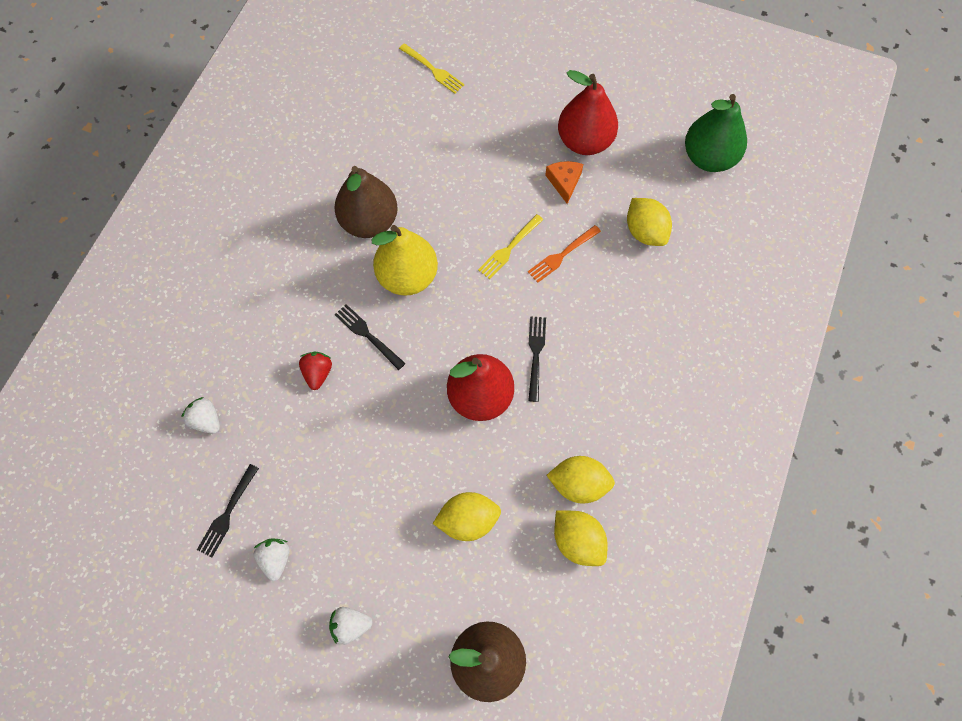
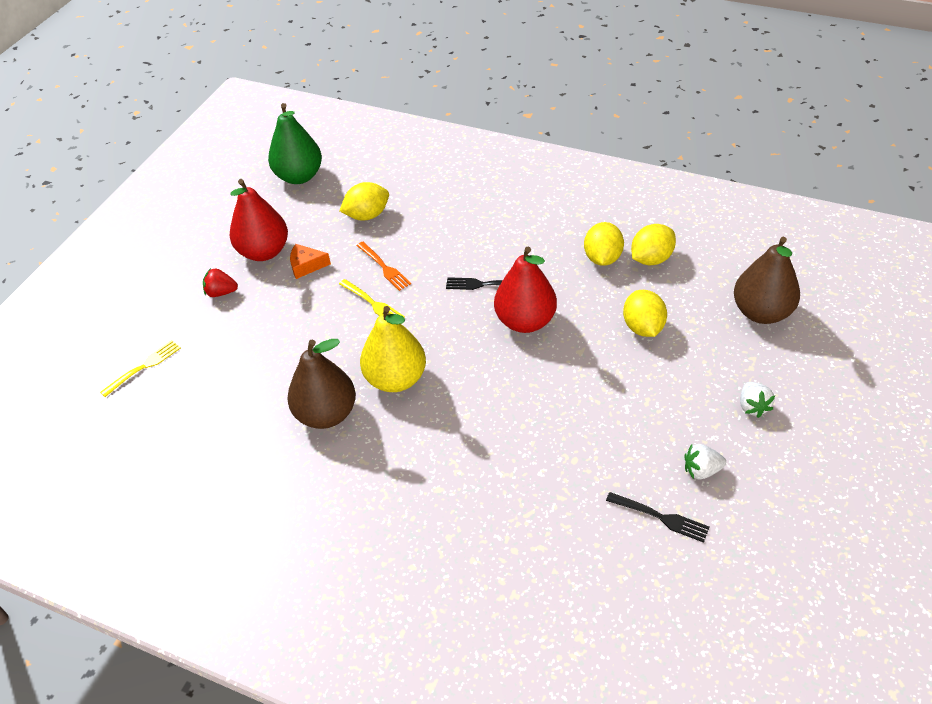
camera: 85 degrees left, 20 degrees down
(206, 420) = (559, 549): white strawberry -> none
(318, 373) = (502, 448): red strawberry -> red strawberry (221, 292)
(368, 335) = (460, 408): black fork -> none

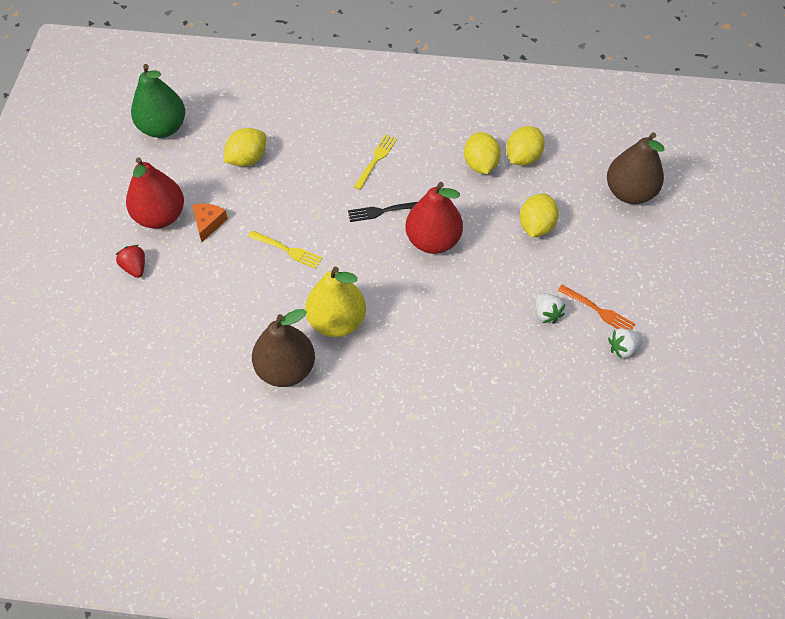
camera: 20 degrees left, 10 degrees up
(144, 367) = (89, 360): yellow fork -> yellow fork (376, 160)
(221, 292) = (135, 267): red strawberry -> red strawberry turned 75 degrees clockwise
(306, 266) = (208, 223): orange cheese -> orange cheese turned 120 degrees clockwise
(384, 267) = (284, 211): orange fork -> orange fork (598, 310)
(643, 327) = (536, 226): yellow lemon -> yellow lemon turned 45 degrees clockwise
(661, 517) = (603, 397): black fork -> none
(752, 406) = (646, 282): white strawberry -> white strawberry (546, 313)

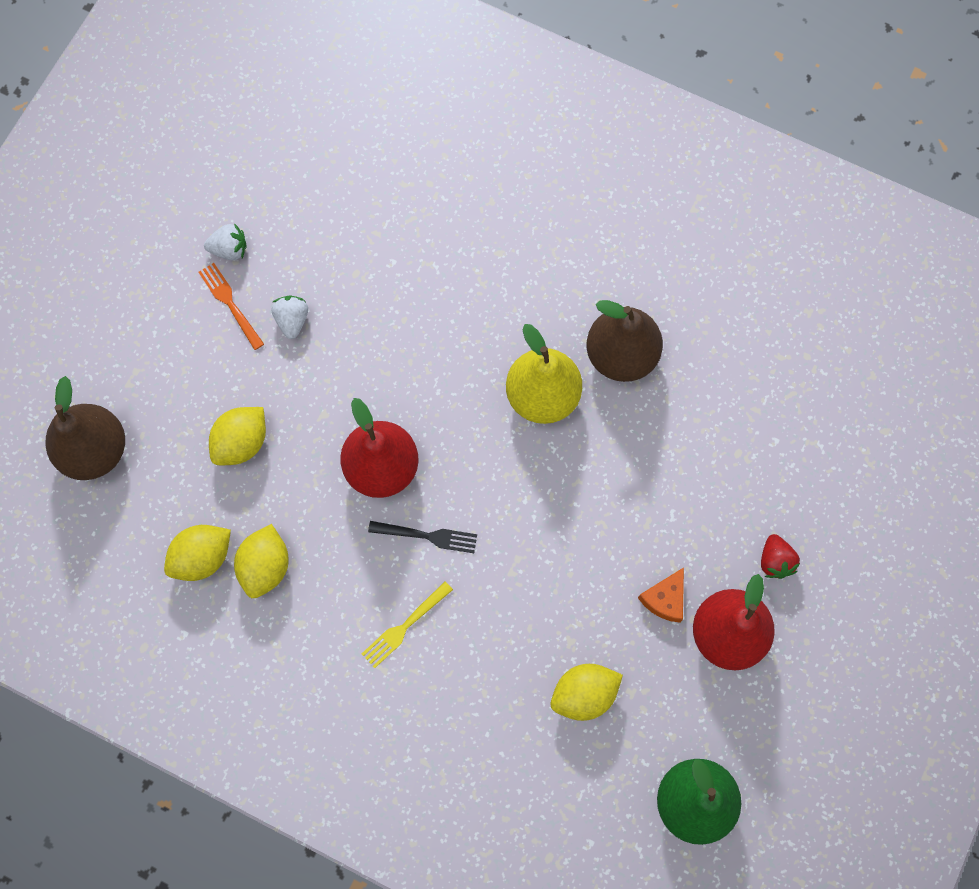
camera: 160 degrees left, 15 degrees up
(287, 250) = (572, 519): yellow fork -> none

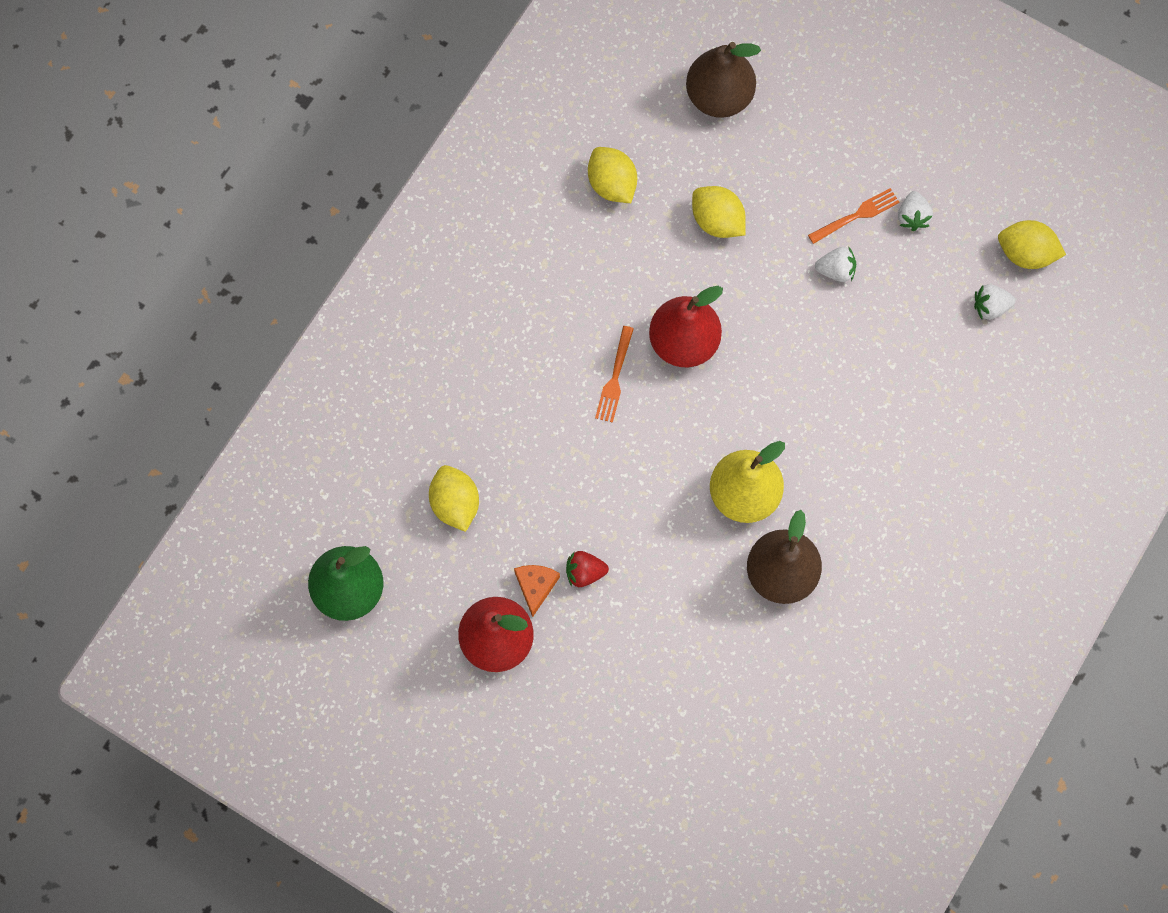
camera: 95 degrees right, 0 degrees up
(265, 566) = (599, 237): yellow lemon -> yellow lemon (1026, 253)
(324, 173) = (990, 307): none -> white strawberry
(405, 626) = (532, 352): yellow fork -> none
(427, 536) = (615, 378): black fork -> orange fork
(665, 599) = (535, 586): orange cheese -> orange cheese turned 60 degrees clockwise
(775, 561) = (562, 695): red strawberry -> red strawberry (584, 572)

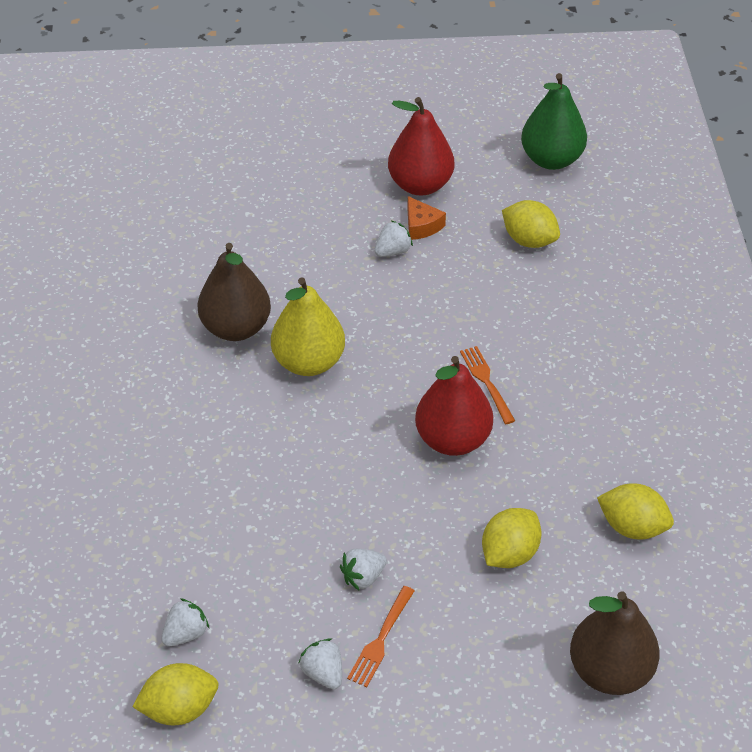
camera: 145 degrees right, 25 degrees down
(584, 572) = (392, 251): red strawberry -> white strawberry
(717, 221) = (509, 553): yellow lemon -> yellow lemon turned 60 degrees counterclockwise

